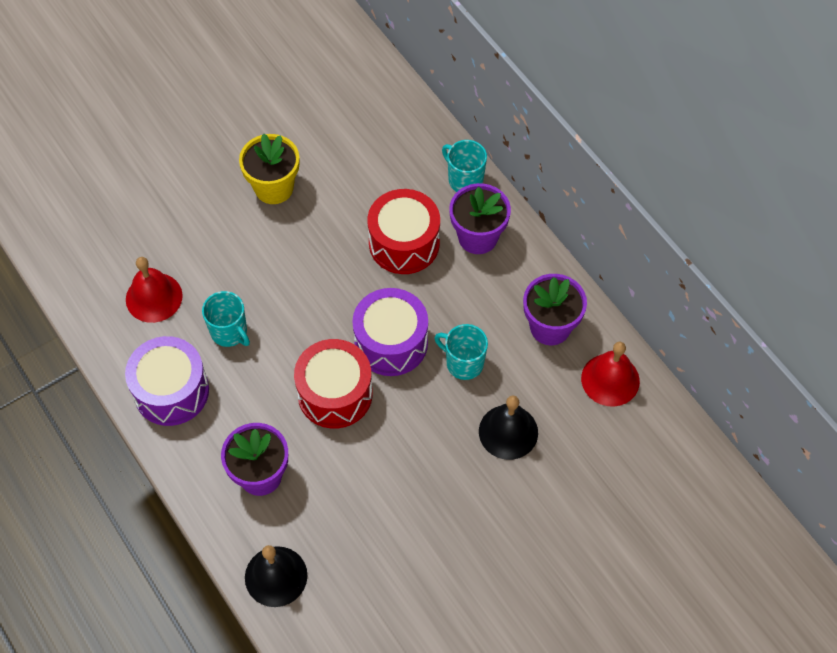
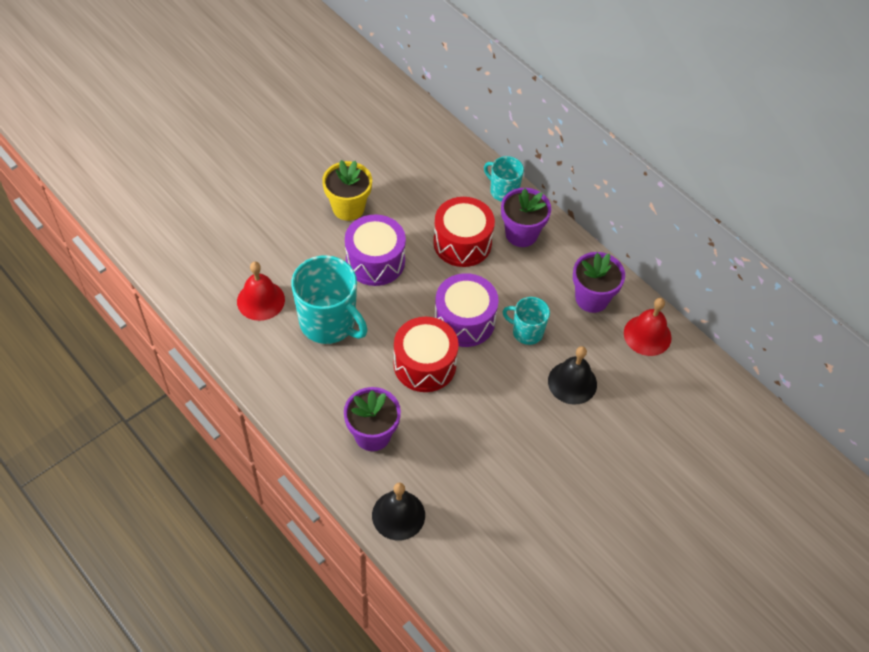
camera: 10 degrees left, 5 degrees down
(171, 391) = (286, 373): purple drum -> purple drum (375, 261)
(229, 332) = (328, 323): turquoise mug -> turquoise mug, size x1.80

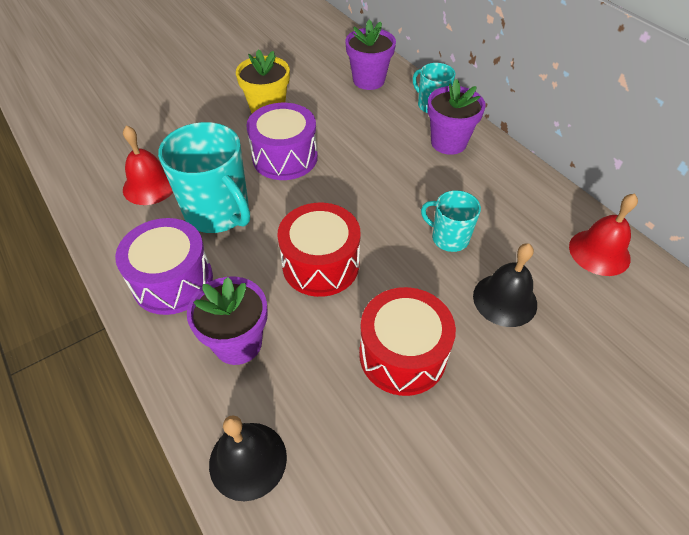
camera: 10 degrees right, 5 degrees down
(462, 243) = (382, 147): red drum -> red drum (402, 355)
(464, 320) = (375, 221): purple drum -> purple drum (173, 281)
(592, 298) = (528, 208): purple flower pot -> purple flower pot (369, 80)

